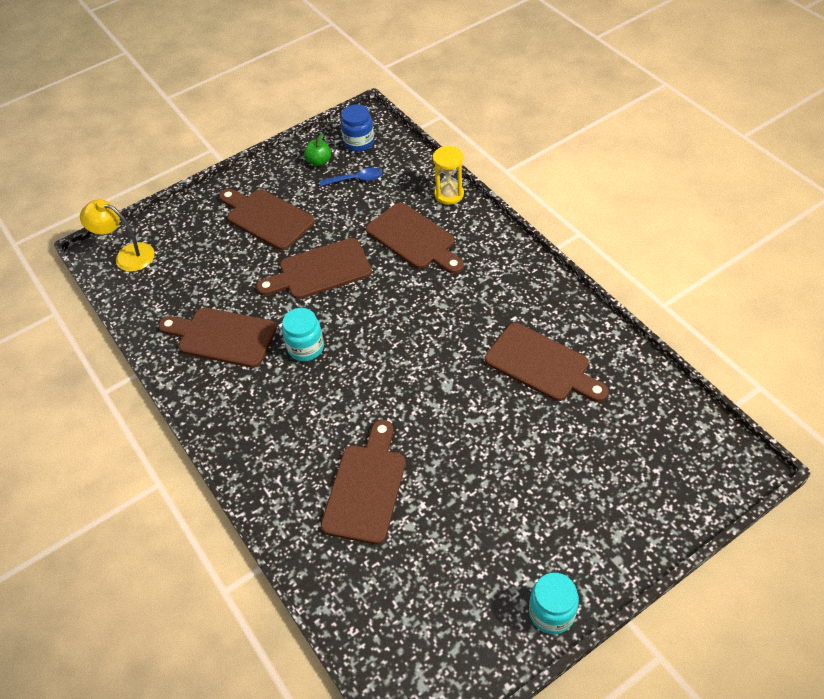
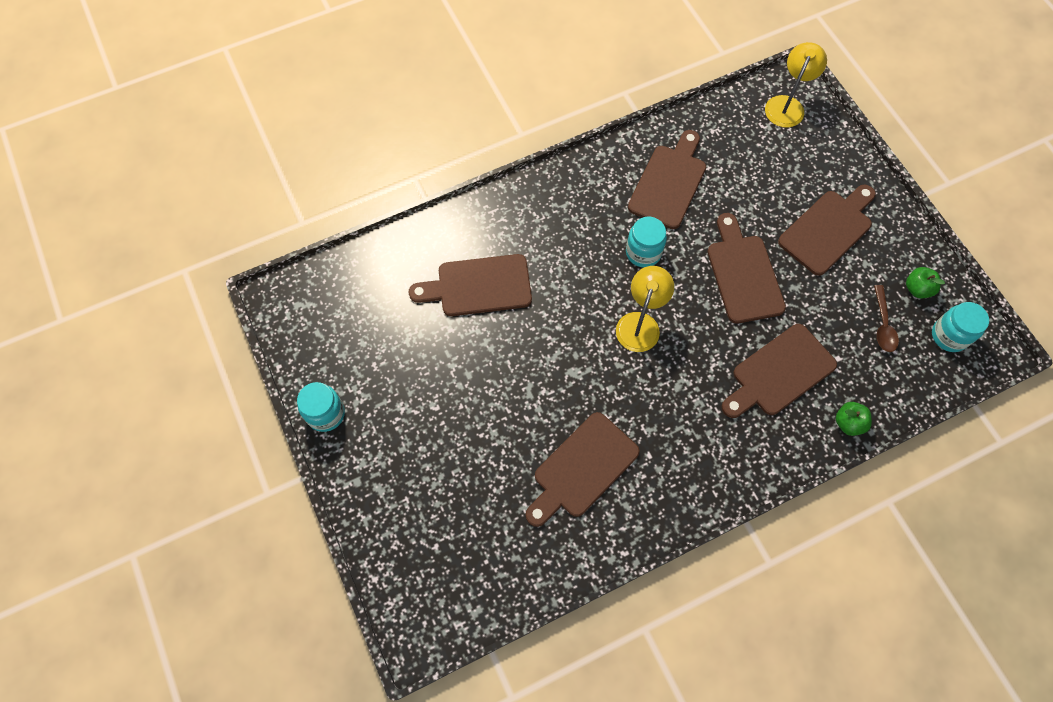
camera: 95 degrees right, 15 degrees up
(356, 179) = (883, 325): blue spoon -> brown spoon
(359, 142) = (949, 335): blue jar -> turquoise jar
(366, 487) = (478, 286): brown cutting board -> brown cutting board turned 150 degrees clockwise
(384, 340) = (640, 323): none -> yellow lamp
(449, 194) = (848, 423): yellow hourglass -> green apple

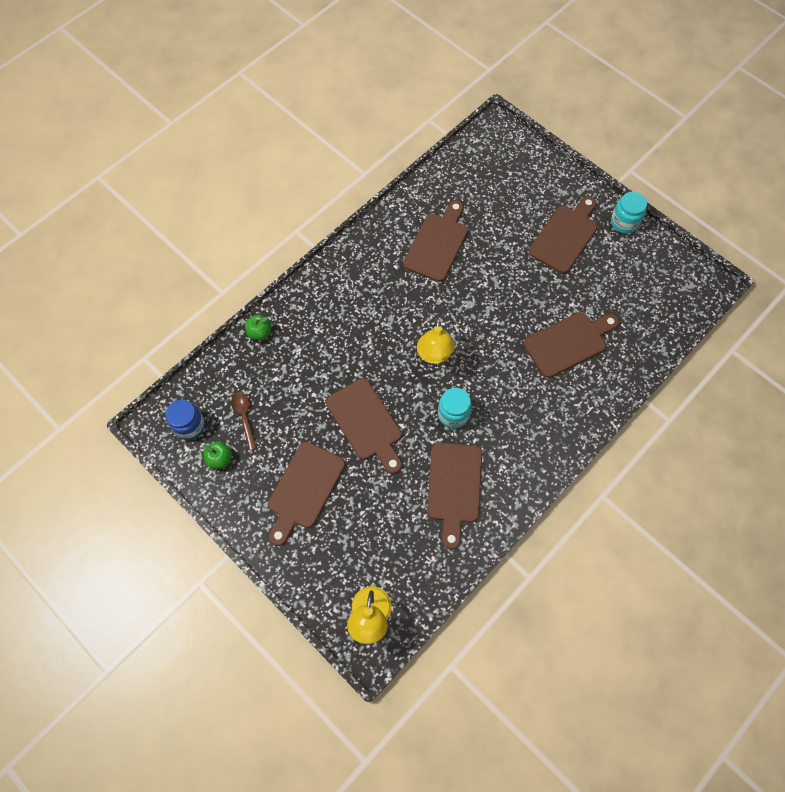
camera: 160 degrees right, 0 degrees up
(779, 373) = (318, 352): brown cutting board -> brown cutting board (565, 236)
(949, 335) = (189, 426): turquoise jar -> blue jar

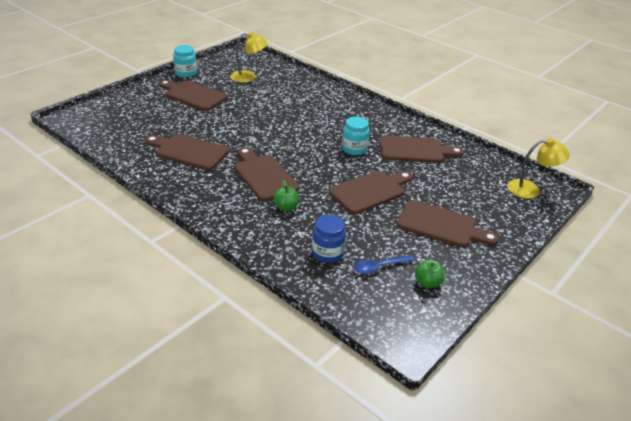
camera: 95 degrees left, 30 degrees down
(189, 426) = (397, 309): blue jar -> blue jar (327, 253)
(244, 417) = (379, 267): brown spoon -> blue spoon
(259, 332) = (280, 260): green apple -> green apple (286, 207)
(434, 355) = (302, 156): yellow lamp -> yellow lamp (249, 77)
(568, 342) = (288, 100): brown cutting board -> brown cutting board (263, 176)

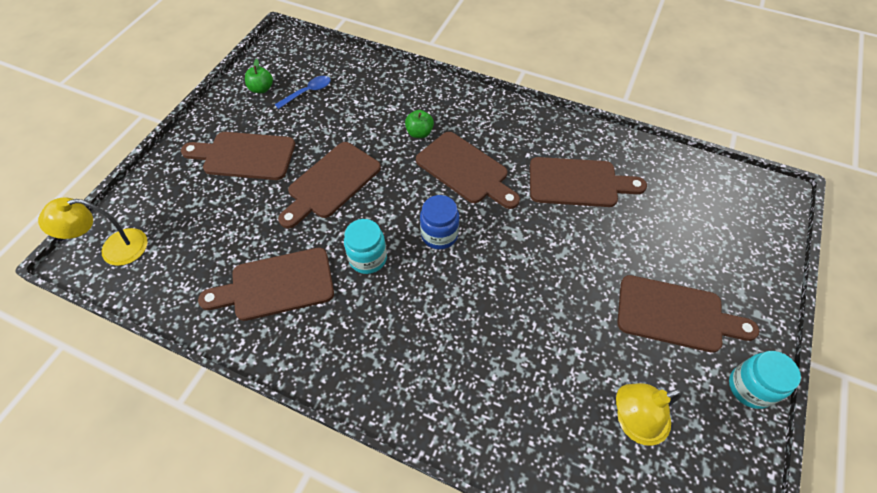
camera: 165 degrees right, 20 degrees up
(327, 253) = (359, 94): blue jar -> blue jar (439, 235)

